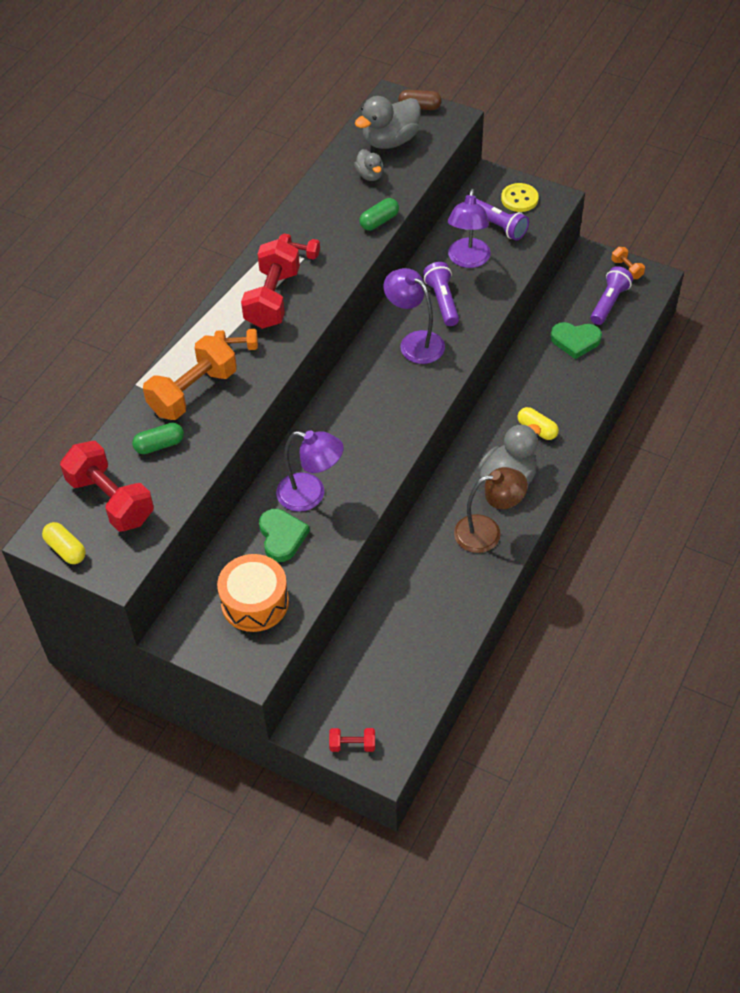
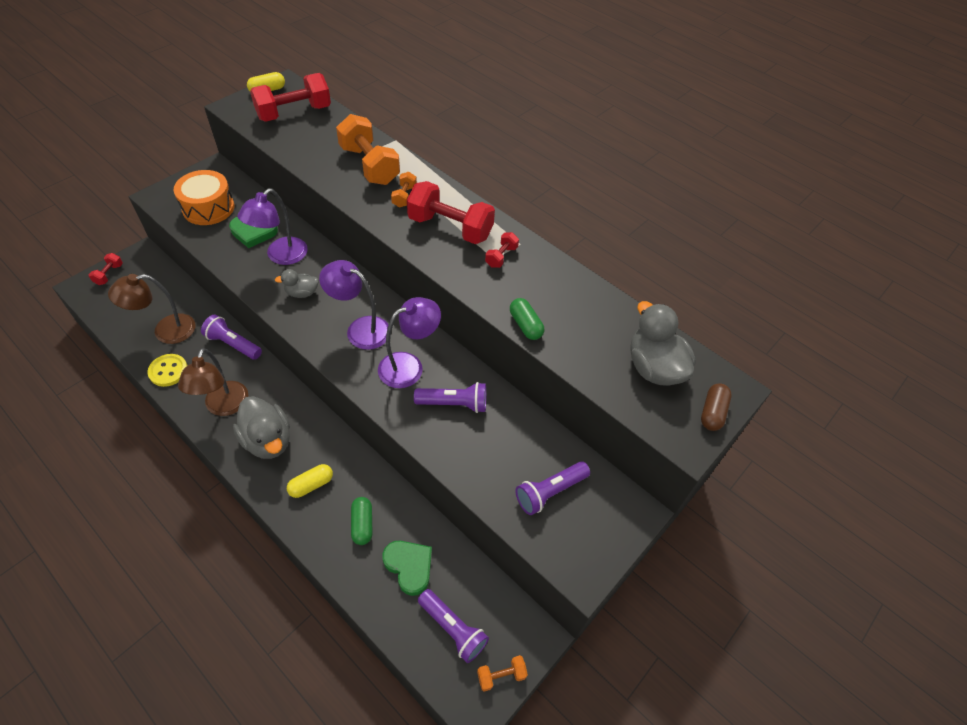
camera: 100 degrees right, 0 degrees up
(159, 445) = (328, 141): green capsule -> green capsule (362, 524)
(370, 175) = (599, 335): grey duck -> grey duck (302, 293)
(407, 560) = (233, 344): none -> purple flashlight
(415, 634) = (166, 331): none -> brown lamp
(467, 260) = (505, 444): purple lamp -> purple lamp (360, 329)
(519, 199) = (591, 531): yellow button -> yellow button (168, 371)
(575, 341) = (409, 566): green heart -> green heart turned 120 degrees clockwise

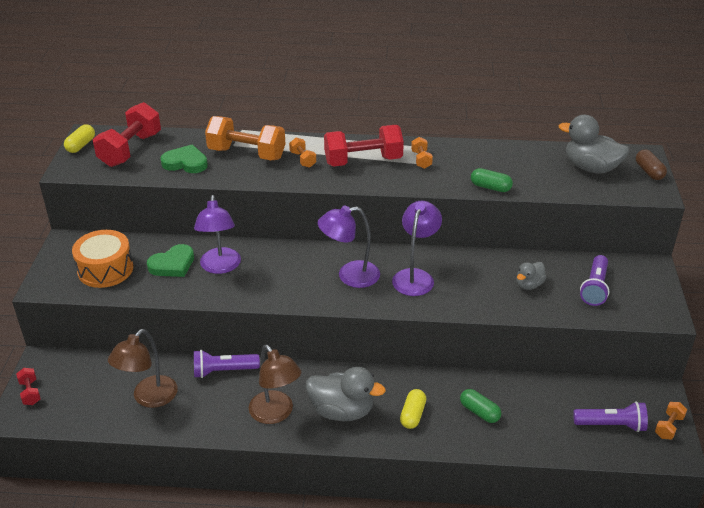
camera: 35 degrees left, 15 degrees down
(168, 371) = (193, 422): yellow button -> none
(302, 293) = (273, 280): grey duck -> grey duck (529, 285)
(409, 566) = (541, 413): green heart -> green heart (185, 163)
(454, 404) = (475, 279): purple flashlight -> none
(501, 257) = (421, 160): red dumbbell -> orange dumbbell

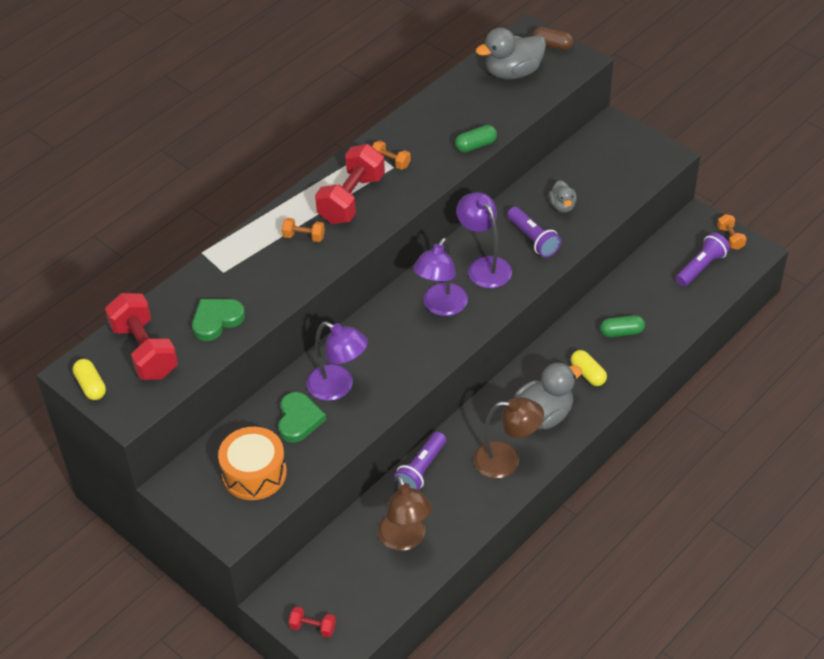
camera: 50 degrees left, 10 degrees up
(246, 154) = (250, 270): orange dumbbell -> none
(595, 288) = (603, 172): purple flashlight -> purple flashlight (533, 239)

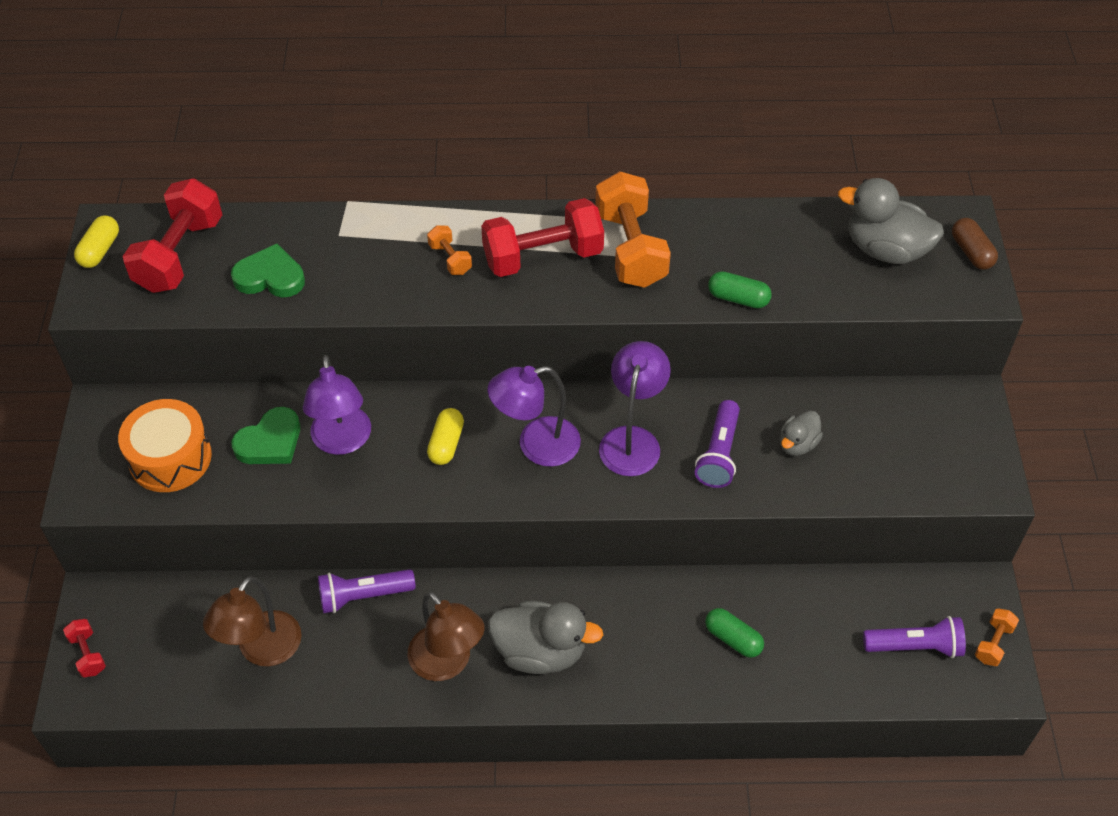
camera: 45 degrees right, 5 degrees up
(390, 162) = (630, 248): orange dumbbell -> orange dumbbell, size x2.14
(588, 374) = (640, 650): yellow capsule -> yellow capsule (446, 444)

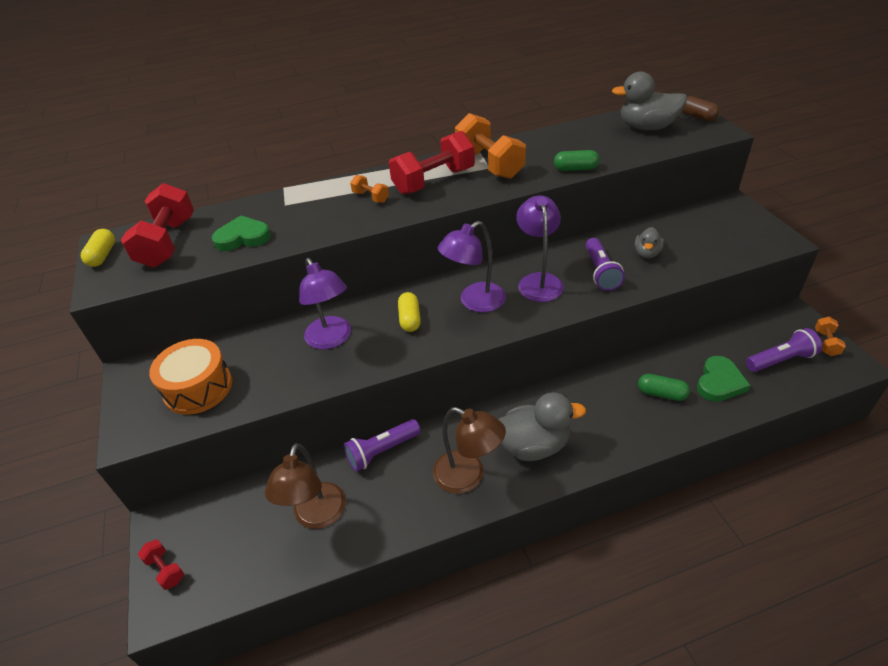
camera: 15 degrees left, 10 degrees down
(270, 441) = (275, 355): green heart -> green heart (719, 382)

